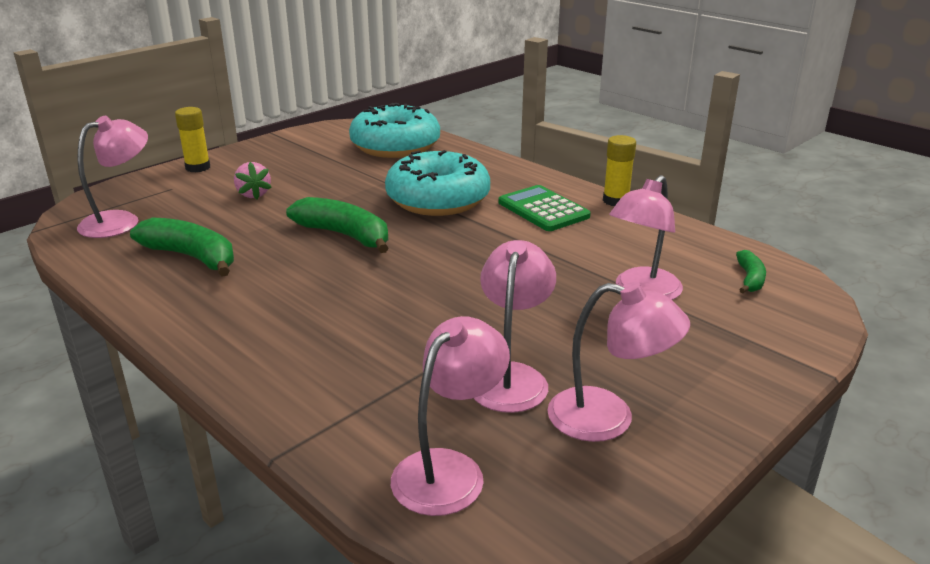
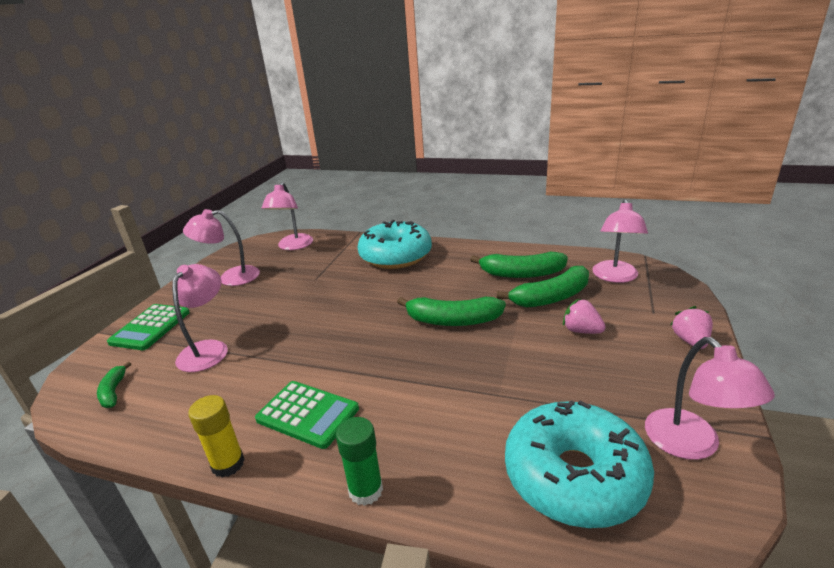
camera: 155 degrees right, 0 degrees up
(198, 167) = (690, 341): yellow glue stick -> pink strawberry
(219, 224) = (551, 297): none -> green banana
(438, 200) = (420, 387): turquoise donut -> turquoise donut (395, 256)
(511, 377) = (281, 278): pink lamp -> pink lamp (691, 445)
(521, 169) = (365, 490): none -> green glue stick
(741, 353) = (150, 327): none -> green calculator

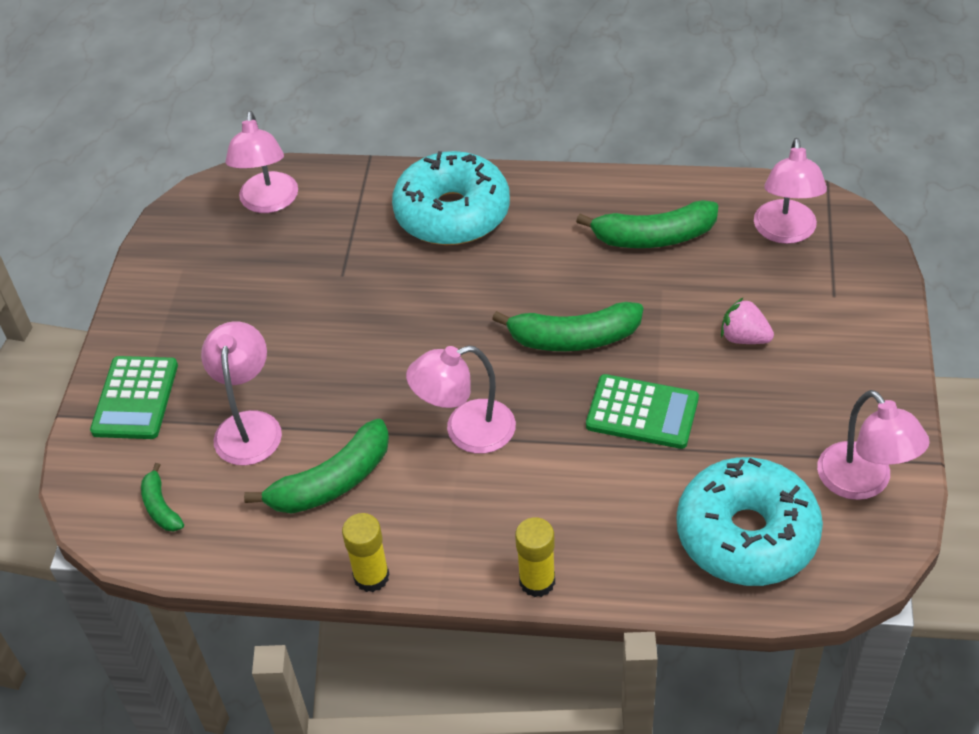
camera: 10 degrees left, 20 degrees up
(230, 277) = (200, 285): pink lamp -> pink lamp (466, 431)
(307, 414) = (435, 504): green calculator -> green calculator (642, 412)
(365, 490) = (537, 581): green glue stick -> yellow glue stick
(551, 297) = (701, 281): green banana -> green banana (332, 482)
(690, 341) = (875, 340): pink strawberry -> none

